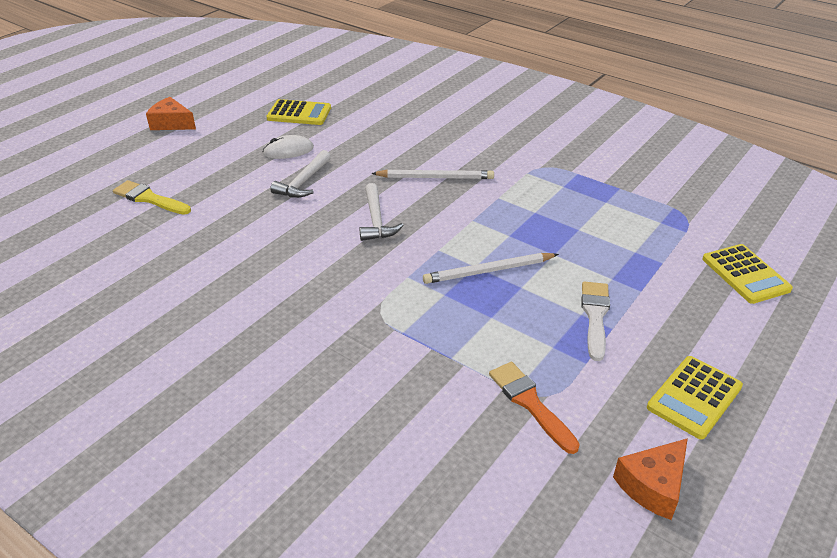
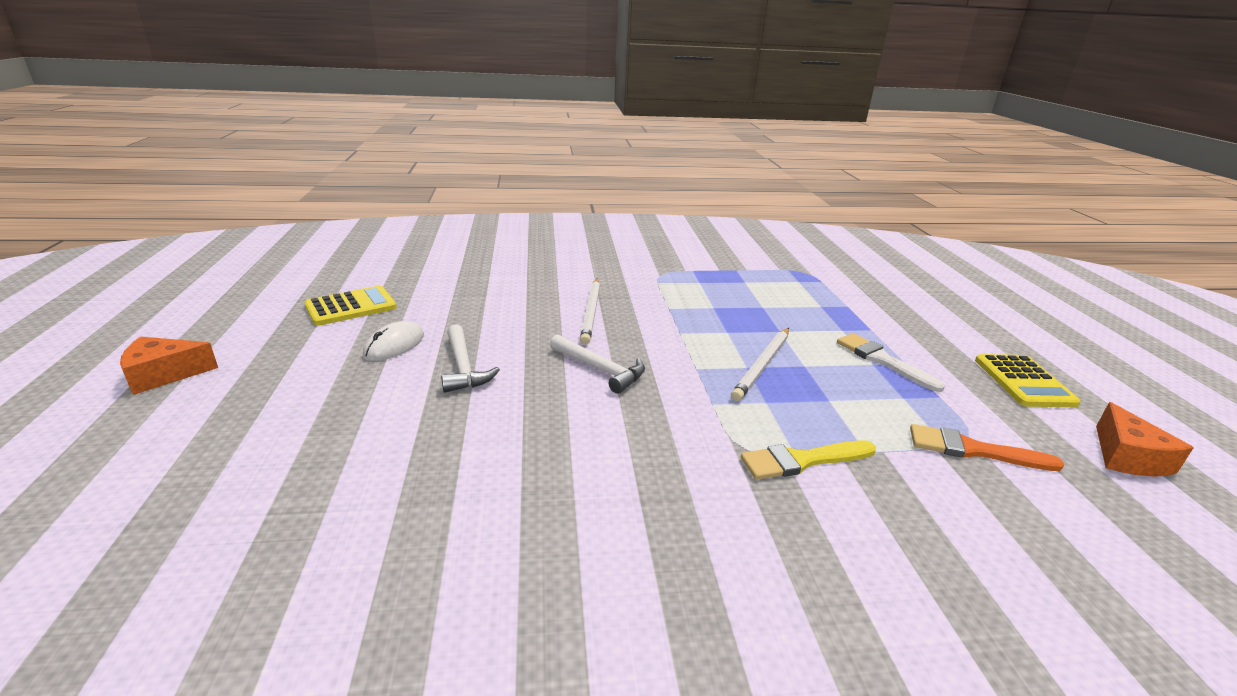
camera: 45 degrees left, 10 degrees down
(149, 198) = (260, 477): yellow brush -> yellow brush (802, 460)
(435, 177) = (591, 312): white pencil -> white pencil turned 135 degrees clockwise
(745, 274) = (896, 292): yellow calculator -> none

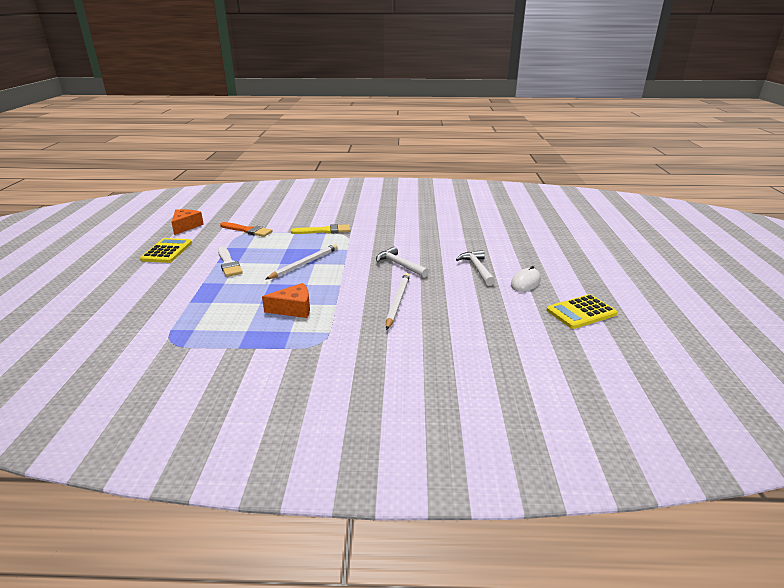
camera: 170 degrees left, 0 degrees up
(164, 374) = (636, 271): orange cheese -> orange cheese (293, 309)

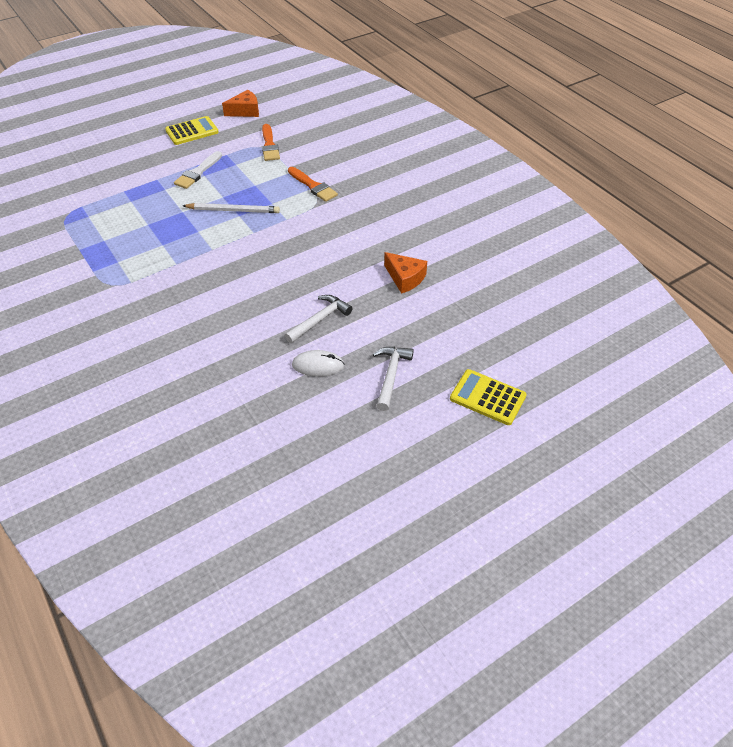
camera: 55 degrees right, 20 degrees up
(293, 309) = (151, 246): orange cheese -> orange cheese (405, 278)
(325, 231) = (313, 186): yellow brush -> orange brush
(397, 302) = (208, 296): white pencil -> none
(399, 265) = (281, 266): white hammer -> white hammer (391, 375)
(581, 312) = (283, 427): yellow calculator -> yellow calculator (487, 397)

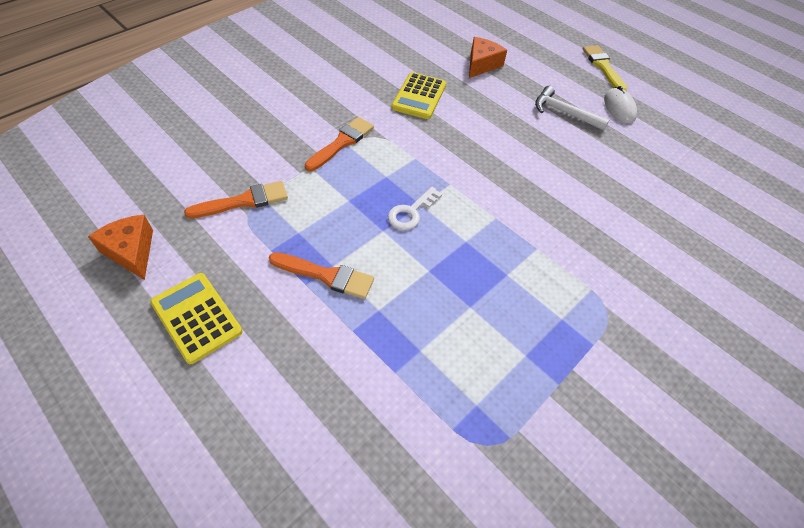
camera: 105 degrees left, 5 degrees up
(198, 172) = (326, 276): white brush -> orange brush
(233, 210) = (411, 212): white pencil -> white key
(391, 375) = (603, 67): white hammer -> yellow brush
(487, 397) = (593, 22): yellow calculator -> yellow calculator (419, 96)

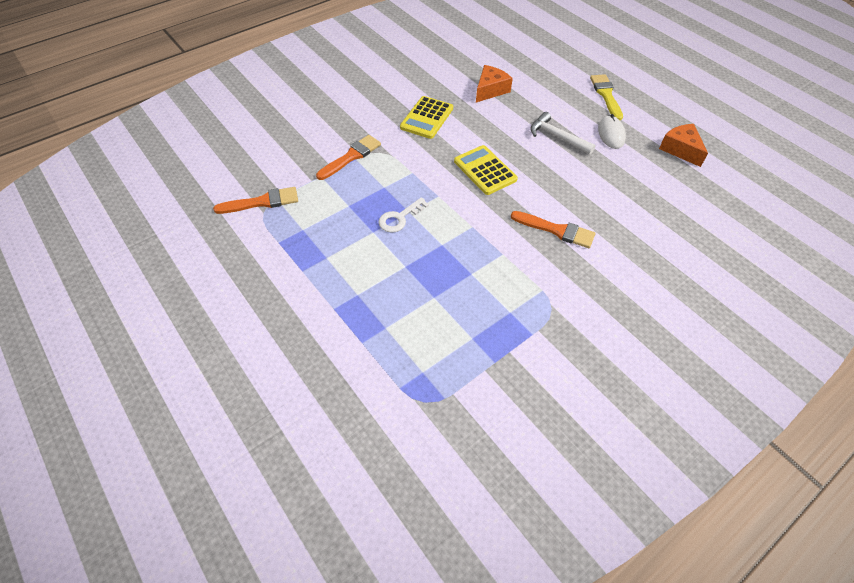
camera: 10 degrees right, 0 degrees up
(131, 251) = (169, 237): orange cheese -> orange cheese (680, 149)
(196, 317) = (213, 290): yellow calculator -> yellow calculator (485, 170)
(326, 276) = (320, 265): orange brush -> orange brush (556, 230)

